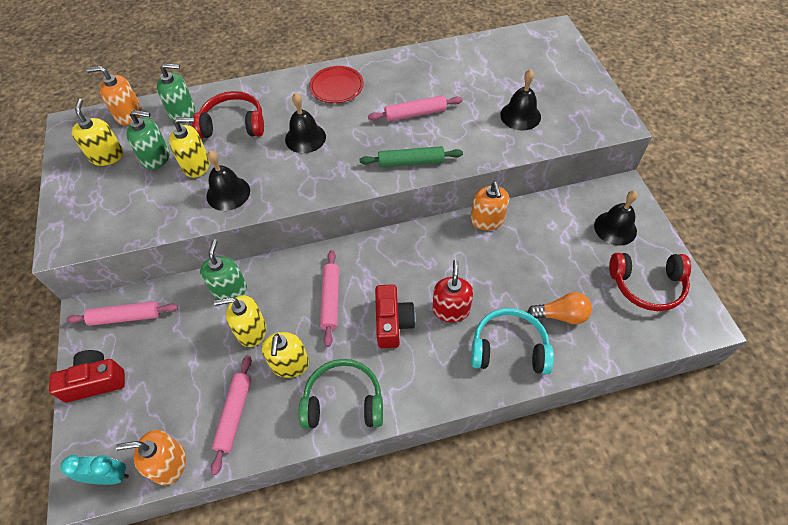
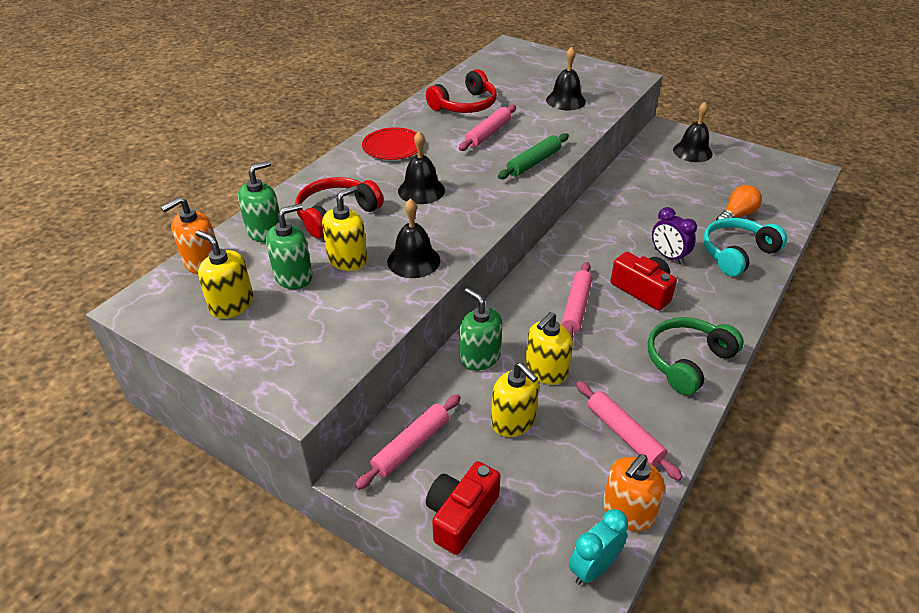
camera: 45 degrees left, 15 degrees down
(289, 364) = (612, 369): yellow soap dispenser -> yellow soap dispenser (513, 421)
(331, 300) = (576, 307): pink rolling pin -> pink rolling pin turned 60 degrees clockwise
(451, 309) = (668, 256): red soap dispenser -> purple clock
(487, 220) = (609, 192): orange soap dispenser -> none
(647, 285) = (755, 171): red headphones -> red headphones (465, 105)

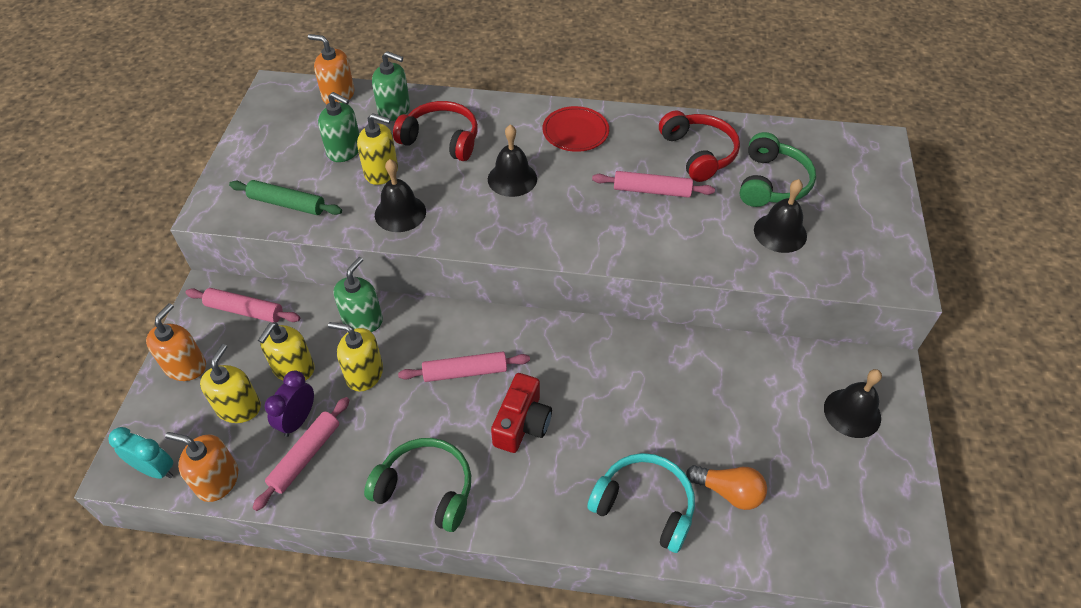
camera: 65 degrees right, 10 degrees up
(231, 305) = (296, 132): yellow soap dispenser -> yellow soap dispenser (239, 407)
(461, 515) = (185, 366): red camera -> orange soap dispenser
(465, 105) = (698, 153): red headphones -> red headphones turned 135 degrees counterclockwise
(517, 89) = (771, 183): none -> green headphones
(534, 162) = (619, 245): green rolling pin -> green rolling pin (287, 204)
(668, 256) = (597, 434): purple clock -> purple clock (298, 420)

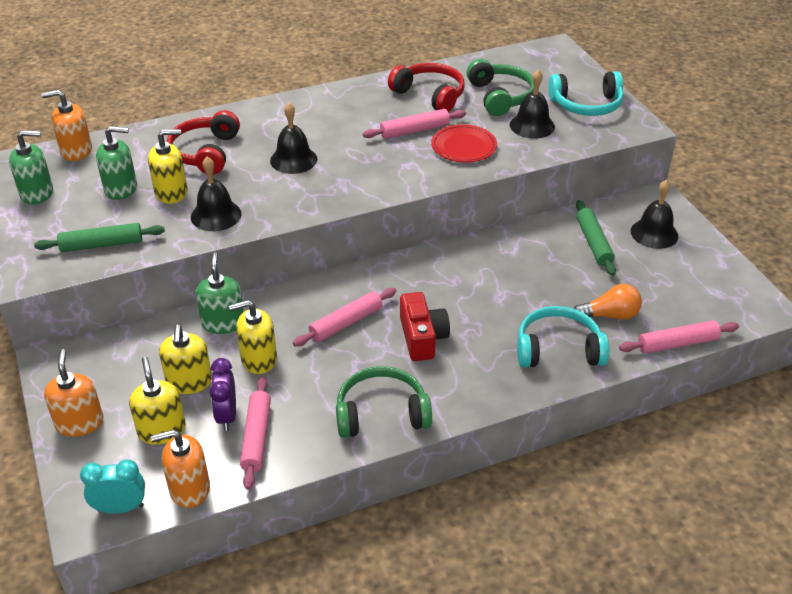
camera: 30 degrees left, 10 degrees down
(245, 310) = (102, 359): pink rolling pin -> pink rolling pin (677, 343)
(394, 110) = (141, 145): green soap dispenser -> green soap dispenser (37, 193)
(441, 139) = (206, 153): red headphones -> red headphones turned 75 degrees counterclockwise
(575, 132) = (319, 111): red plate -> red plate (464, 147)
(775, 394) = (594, 243): none -> green rolling pin
(862, 230) = (586, 105): none -> turquoise headphones

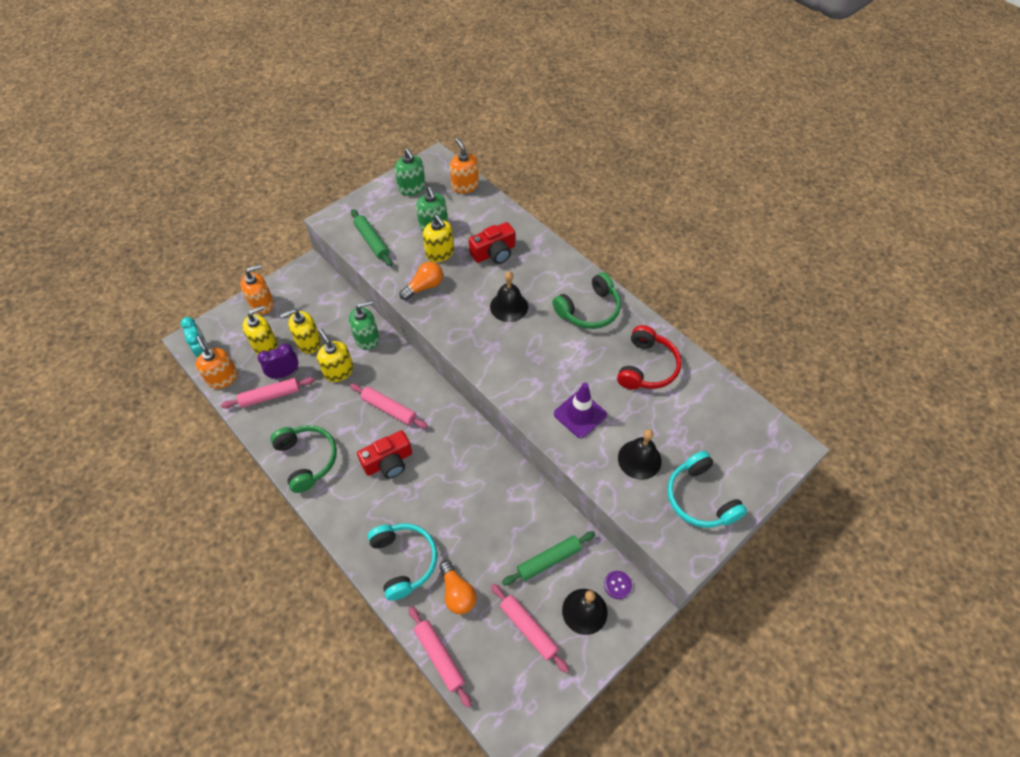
camera: 70 degrees right, 15 degrees up
(206, 153) = (494, 253): red headphones -> red camera
(216, 215) = (424, 287): black bell -> orange light bulb
(414, 130) = (586, 372): pink rolling pin -> pink rolling pin (528, 628)
(464, 147) = (580, 414): red plate -> purple traffic cone
(500, 96) = (674, 421): green headphones -> green headphones (589, 310)
(633, 207) = (617, 585): none -> purple button

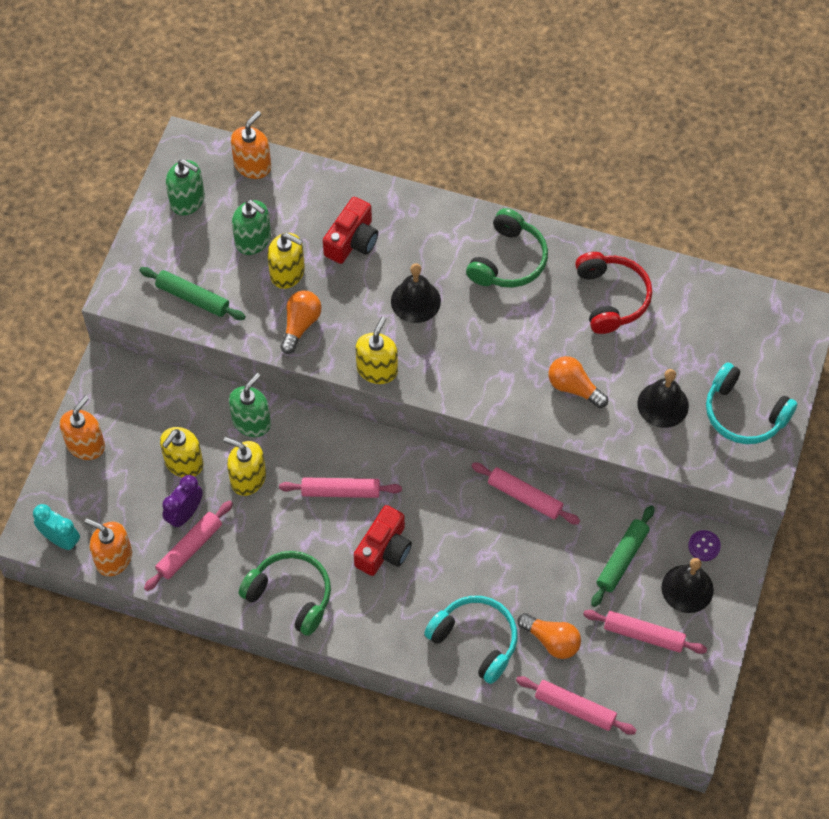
camera: 30 degrees left, 5 degrees up
(265, 345) = (133, 493): yellow soap dispenser -> yellow soap dispenser (377, 369)
(465, 186) = (252, 165): orange soap dispenser -> orange soap dispenser turned 90 degrees clockwise
(508, 477) = (525, 497): none -> pink rolling pin
(580, 414) = (574, 388): purple traffic cone -> orange light bulb

